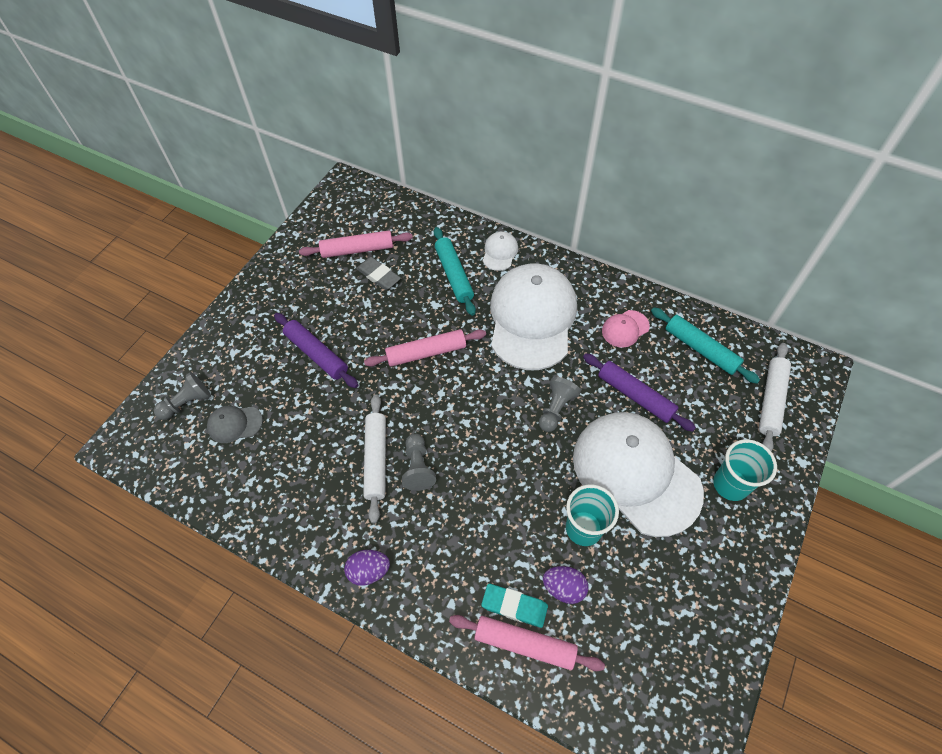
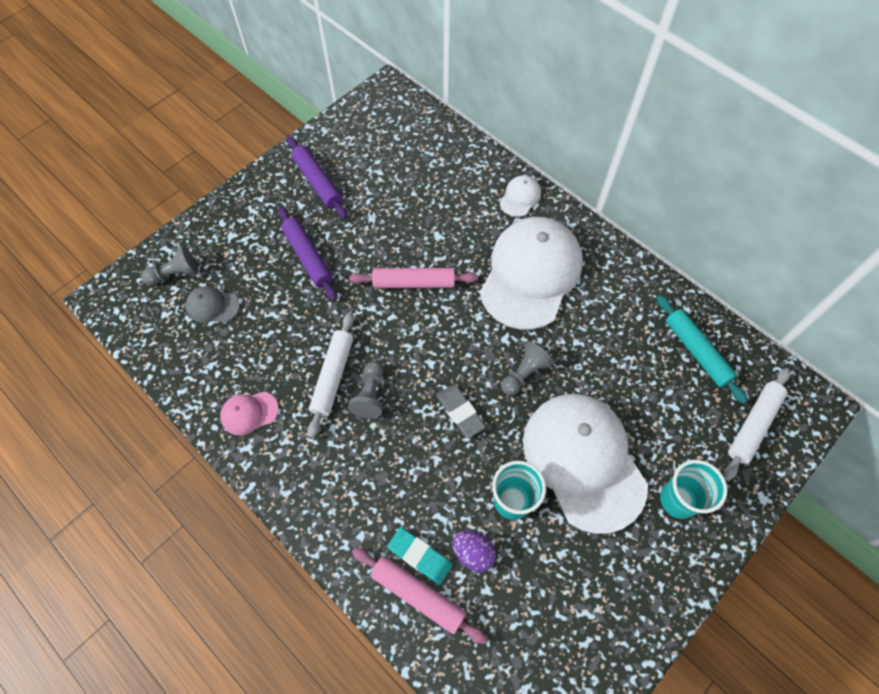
camera: 15 degrees right, 5 degrees up
(357, 250) = (379, 161): pink rolling pin -> none
(369, 571) = (294, 481): purple egg -> none
(378, 276) = (391, 192): grey eraser -> grey eraser (460, 412)
(454, 275) = (466, 210): turquoise rolling pin -> none
(625, 329) = (623, 309): pink cap -> pink cap (249, 413)
(635, 395) = (610, 382): purple rolling pin -> purple rolling pin (318, 182)

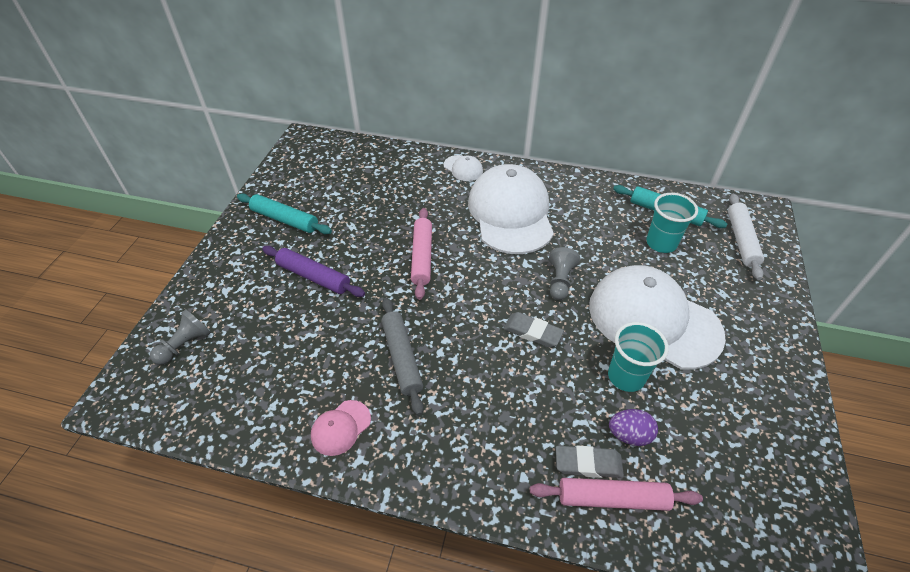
camera: 30 degrees left, 15 degrees down
(212, 306) = (242, 354): grey cap -> none
(318, 182) = (285, 219): purple rolling pin -> turquoise rolling pin
(333, 376) = (402, 358): white rolling pin -> grey rolling pin
(370, 395) = (446, 356): grey pawn -> none
(413, 283) = (422, 257): pink rolling pin -> pink rolling pin turned 60 degrees counterclockwise
(420, 556) = (588, 464): turquoise eraser -> grey eraser
(520, 197) = (463, 168): white cap -> white cap turned 135 degrees clockwise
(678, 500) = (739, 312): turquoise cup -> turquoise cup (661, 243)

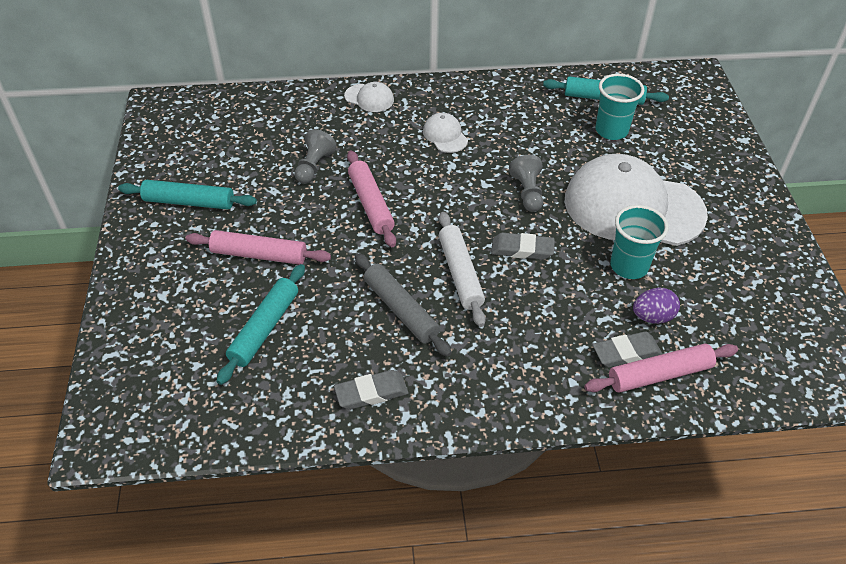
camera: 20 degrees left, 0 degrees up
(185, 345) = (149, 364): grey pawn -> grey pawn (314, 166)
(285, 341) = (265, 328): none -> turquoise rolling pin
(313, 277) = (259, 255): purple rolling pin -> pink rolling pin
(340, 427) = (371, 393): pink cap -> grey eraser
(511, 213) = (445, 135): white cap -> white cap, size x0.41
(741, 240) = (686, 109): white rolling pin -> white rolling pin (460, 273)

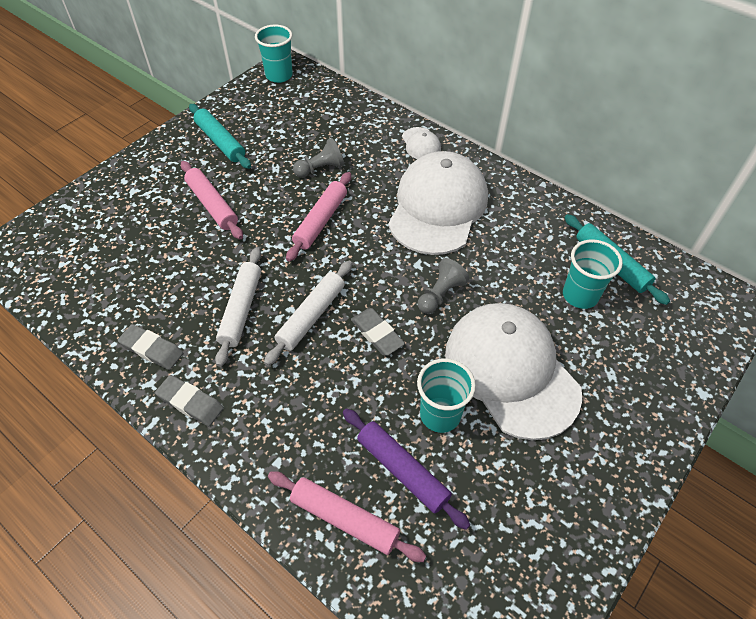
camera: 45 degrees right, 5 degrees up
(164, 115) = (279, 75): none -> turquoise cup
(265, 328) = (153, 255): turquoise rolling pin -> none
(400, 310) = (241, 309): grey rolling pin -> white rolling pin
(445, 135) = (438, 207): white cap -> white cap, size x2.42
(626, 352) = (344, 478): grey eraser -> grey eraser (190, 402)
(652, 317) = (402, 470): purple egg -> purple rolling pin

